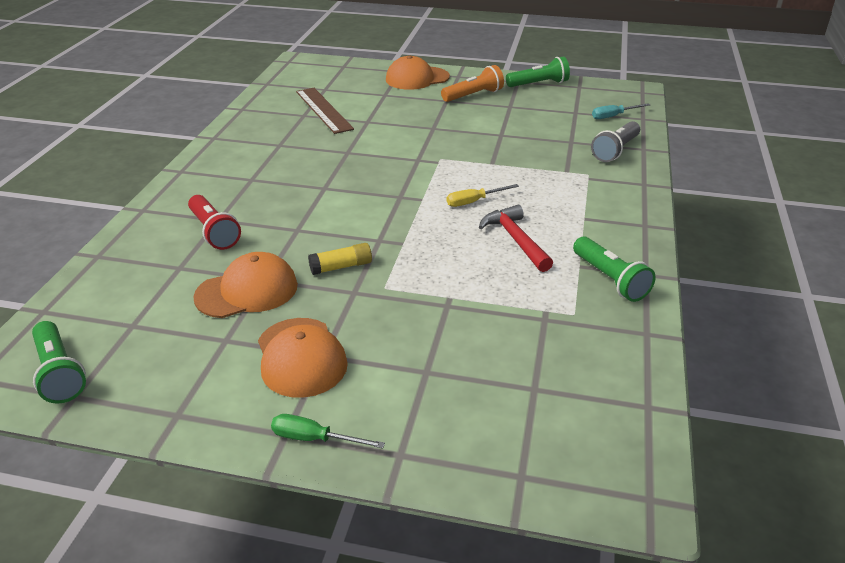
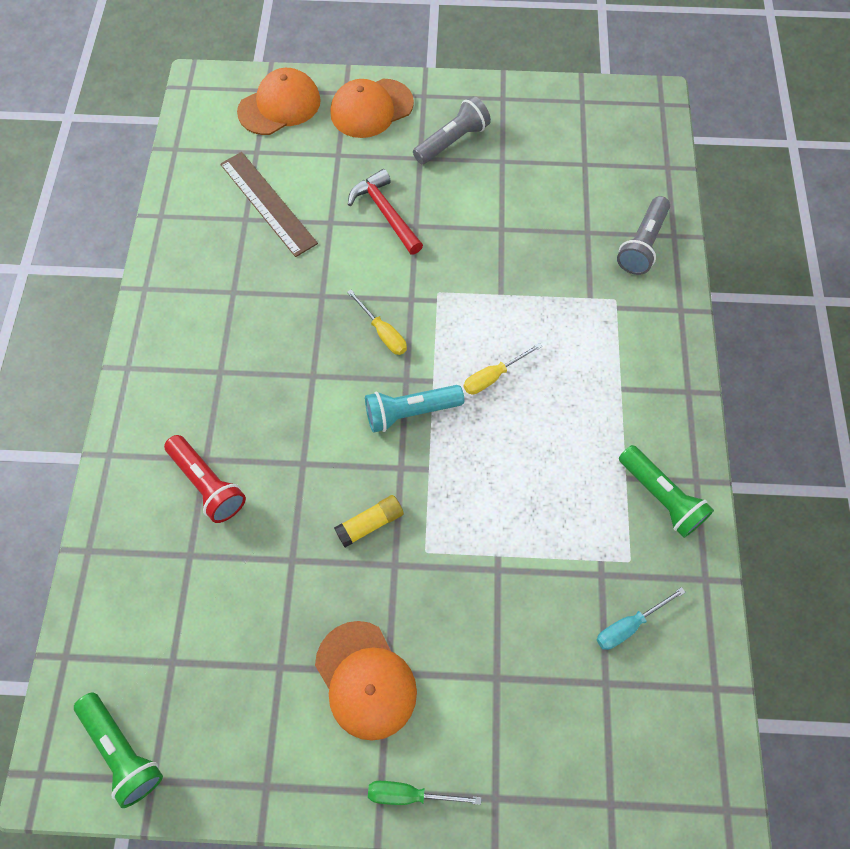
camera: 10 degrees left, 30 degrees up
(247, 291) = (278, 583): orange cap -> orange cap (279, 106)
(389, 173) = (383, 333): none -> yellow screwdriver
(397, 212) = (410, 412): none -> turquoise flashlight
(473, 95) = (452, 141): orange flashlight -> grey flashlight
(515, 239) = (551, 442): red hammer -> red hammer (385, 213)
(539, 84) = (530, 102): green flashlight -> none
(613, 116) = (632, 167): turquoise screwdriver -> turquoise screwdriver (628, 625)

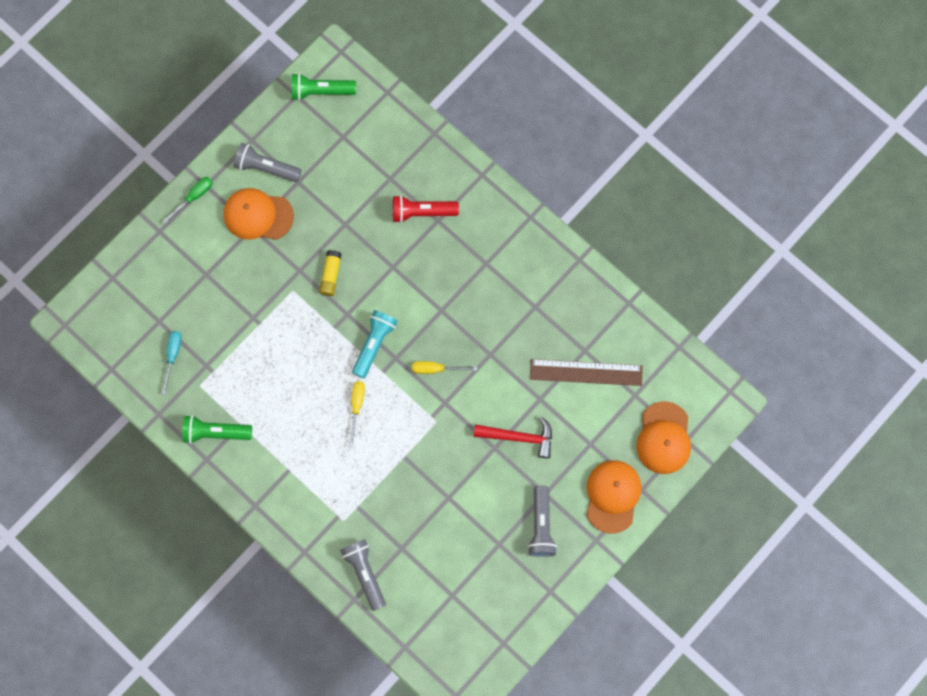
camera: 130 degrees right, 10 degrees up
(291, 728) = (266, 167): none -> grey flashlight

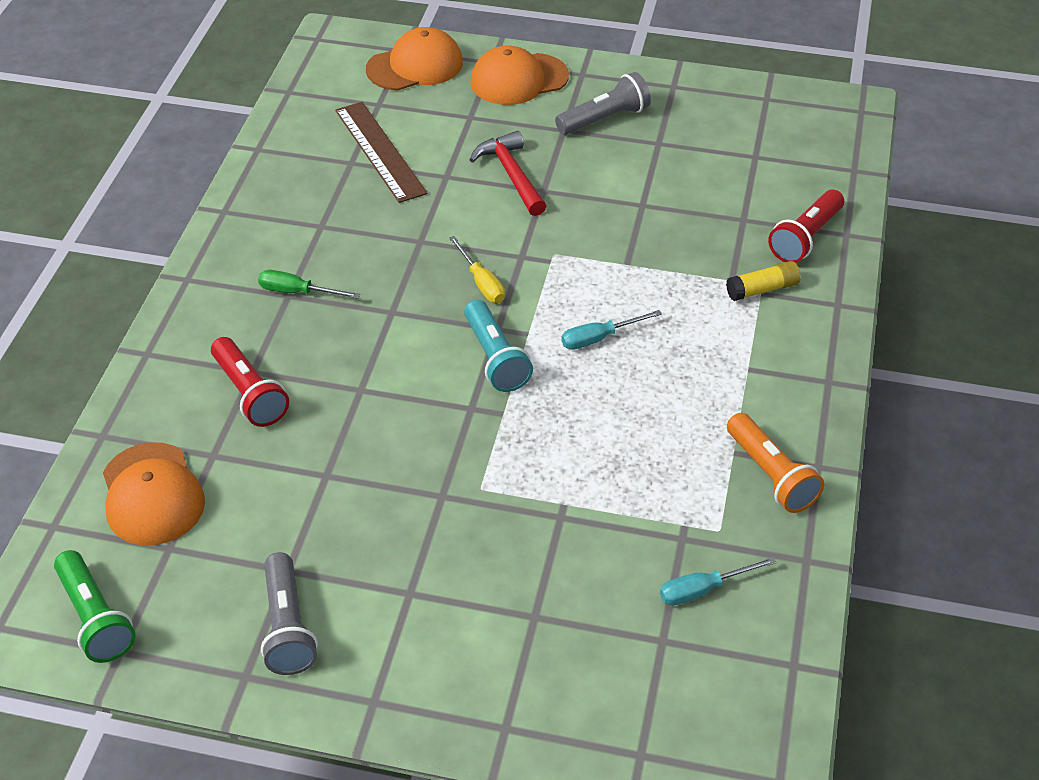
camera: 120 degrees left, 30 degrees down
(194, 197) = (407, 707): green screwdriver -> green screwdriver (297, 292)
(215, 432) = (770, 475): green flashlight -> orange flashlight
(258, 215) = (382, 595): orange cap -> orange cap (152, 494)
(331, 275) = (423, 454): yellow glue stick -> yellow glue stick (762, 289)
(356, 406) = (599, 338): yellow screwdriver -> turquoise screwdriver
(365, 573) = (805, 238): grey flashlight -> red flashlight
(374, 344) = (495, 358): turquoise flashlight -> turquoise flashlight turned 105 degrees counterclockwise

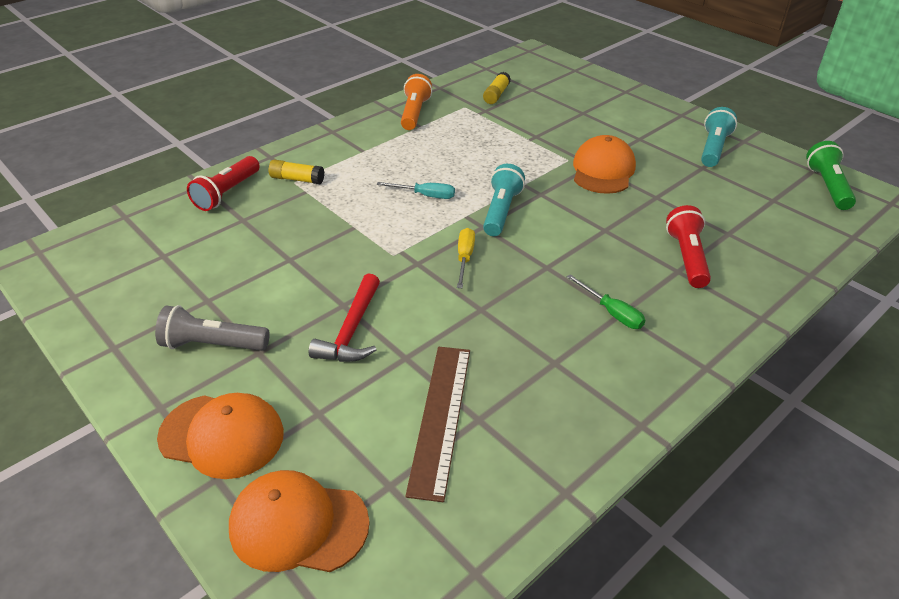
camera: 145 degrees left, 5 degrees down
(152, 494) = (778, 228): orange cap -> orange cap (603, 170)
(287, 627) = (713, 148): grey flashlight -> turquoise flashlight
(703, 589) = (496, 95): turquoise screwdriver -> yellow glue stick
(805, 238) = (227, 193): red flashlight -> red flashlight turned 135 degrees clockwise

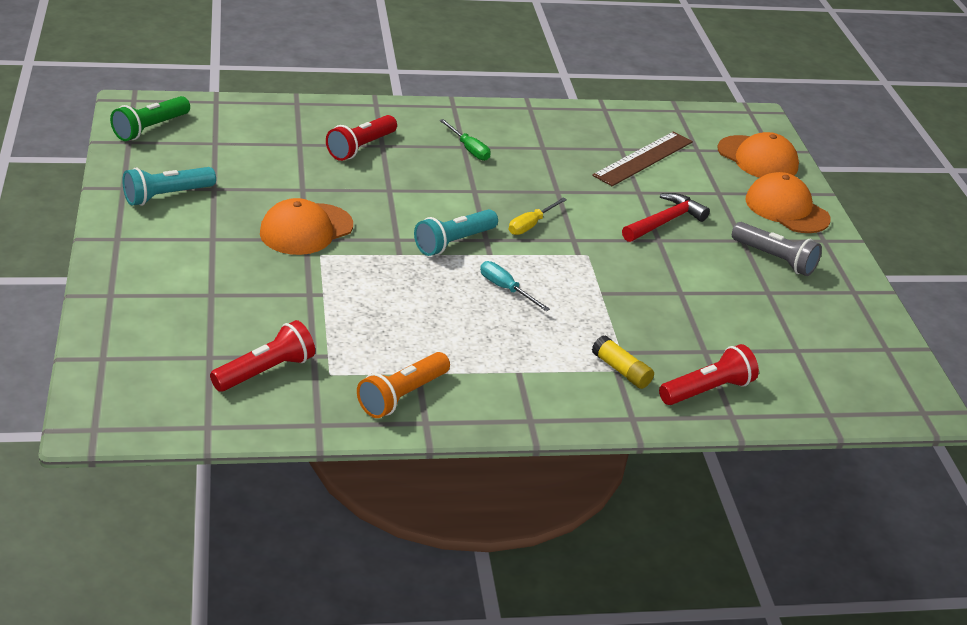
camera: 150 degrees left, 5 degrees down
(496, 95) = (265, 371): yellow glue stick -> red flashlight
(611, 312) = (469, 149): green screwdriver -> green screwdriver turned 150 degrees clockwise

